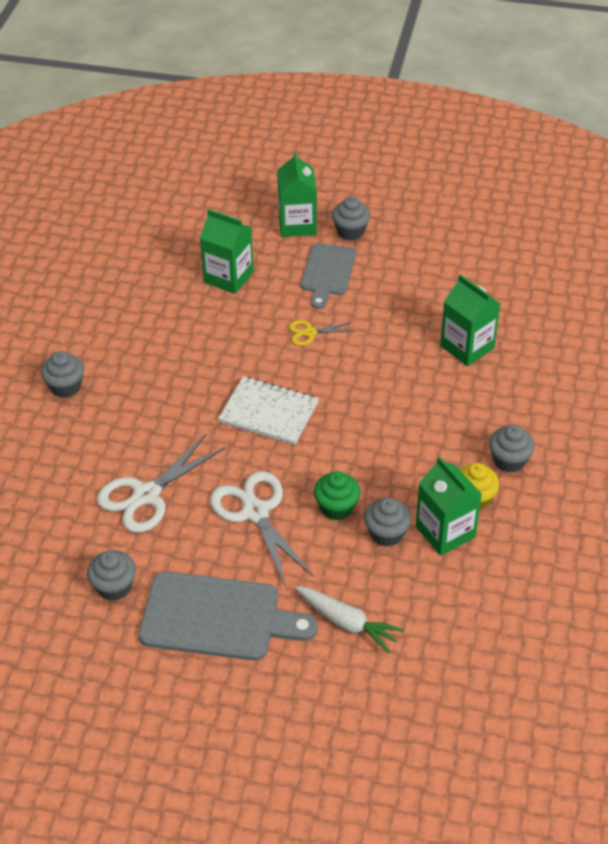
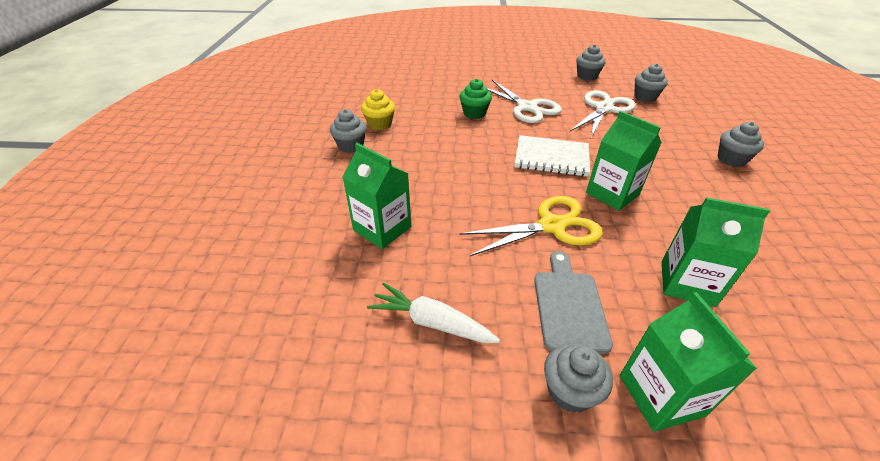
camera: 170 degrees right, 5 degrees down
(217, 617) = (523, 71): grey cutting board -> none
(310, 332) = (551, 226): yellow scissors -> yellow scissors, size x1.92
(347, 623) = (452, 75): white carrot -> white carrot (431, 322)
(386, 533) = (438, 105): grey cupcake -> grey cupcake (645, 97)
(445, 532) = (399, 109): green carton -> green carton (612, 194)

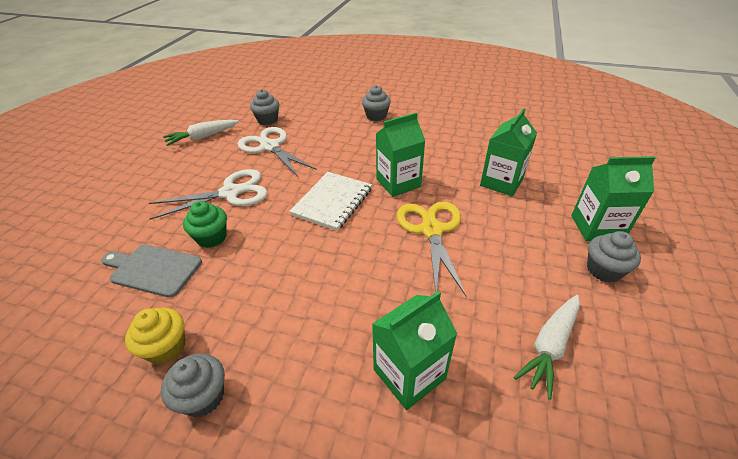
camera: 75 degrees left, 0 degrees up
(568, 306) = (525, 247): grey cutting board -> grey cutting board (153, 269)
(587, 76) = (203, 137): grey cupcake -> white carrot

